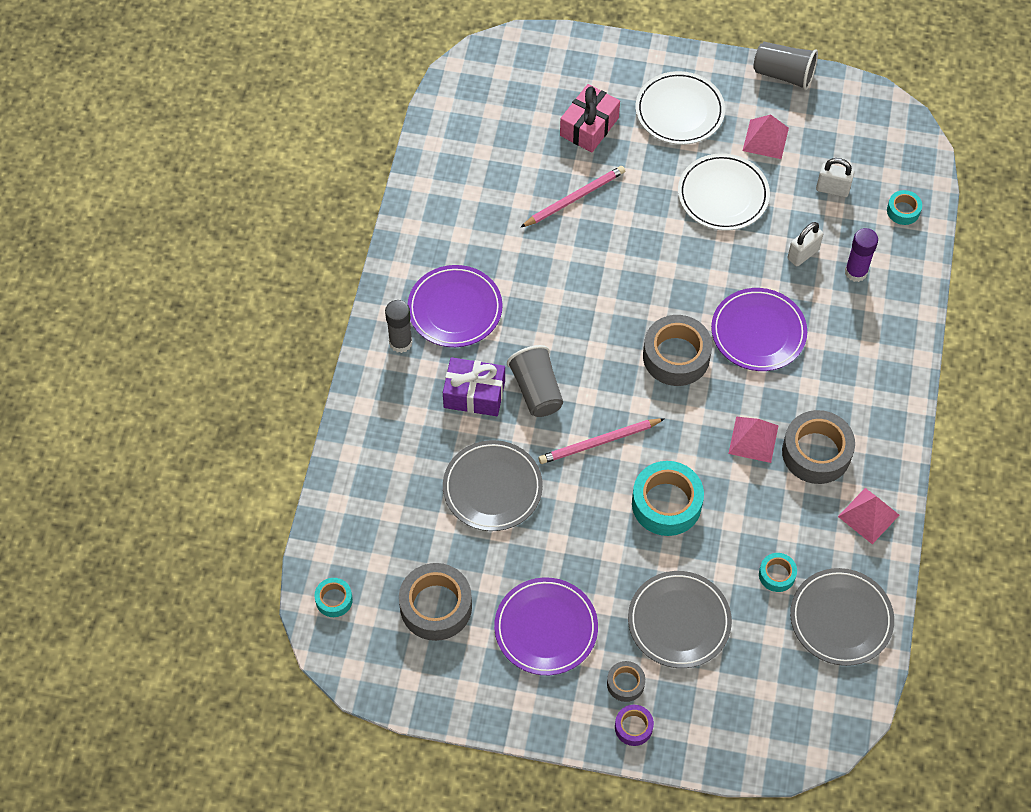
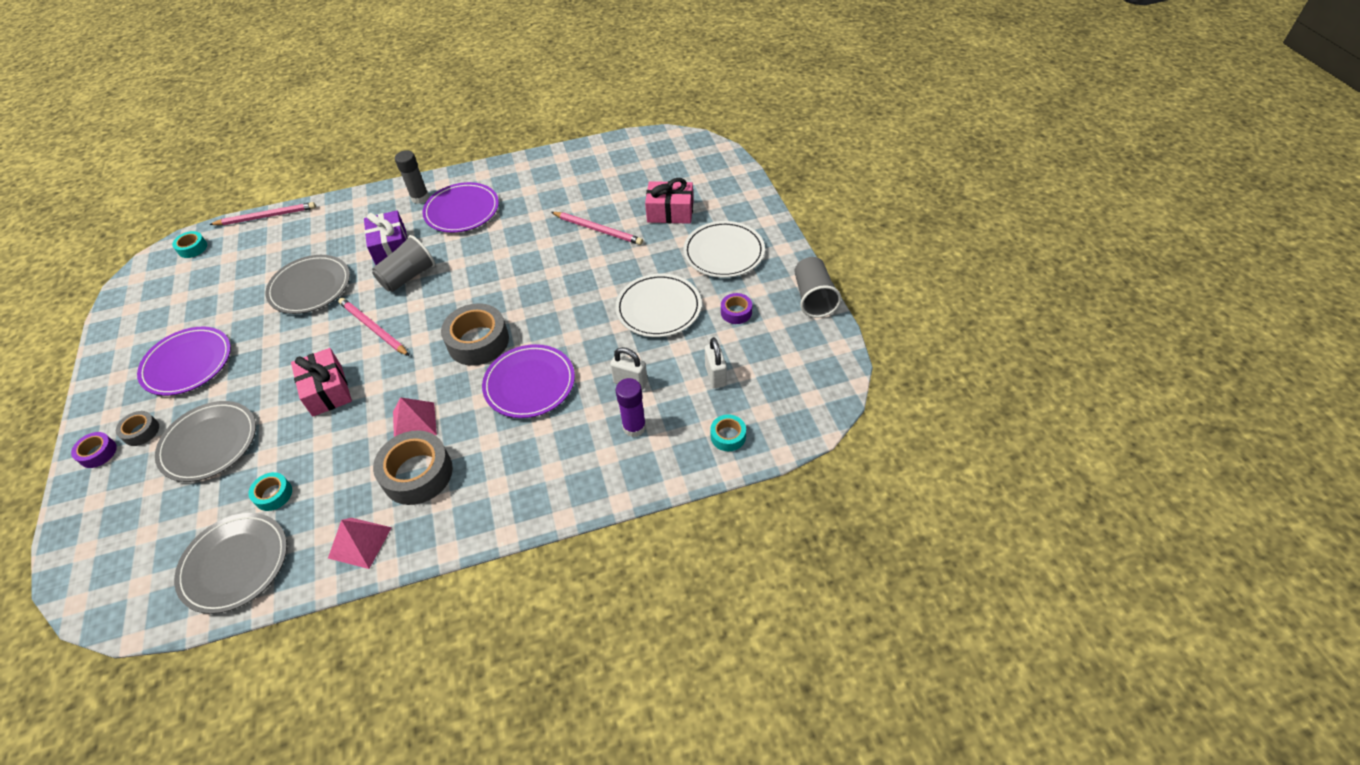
camera: 65 degrees right, 10 degrees down
(324, 509) = (266, 216): none -> pink pencil
(436, 606) = (196, 298): grey tape -> none
(666, 503) = (327, 391): turquoise tape -> pink gift
(765, 139) = (736, 312): pink pyramid -> purple tape

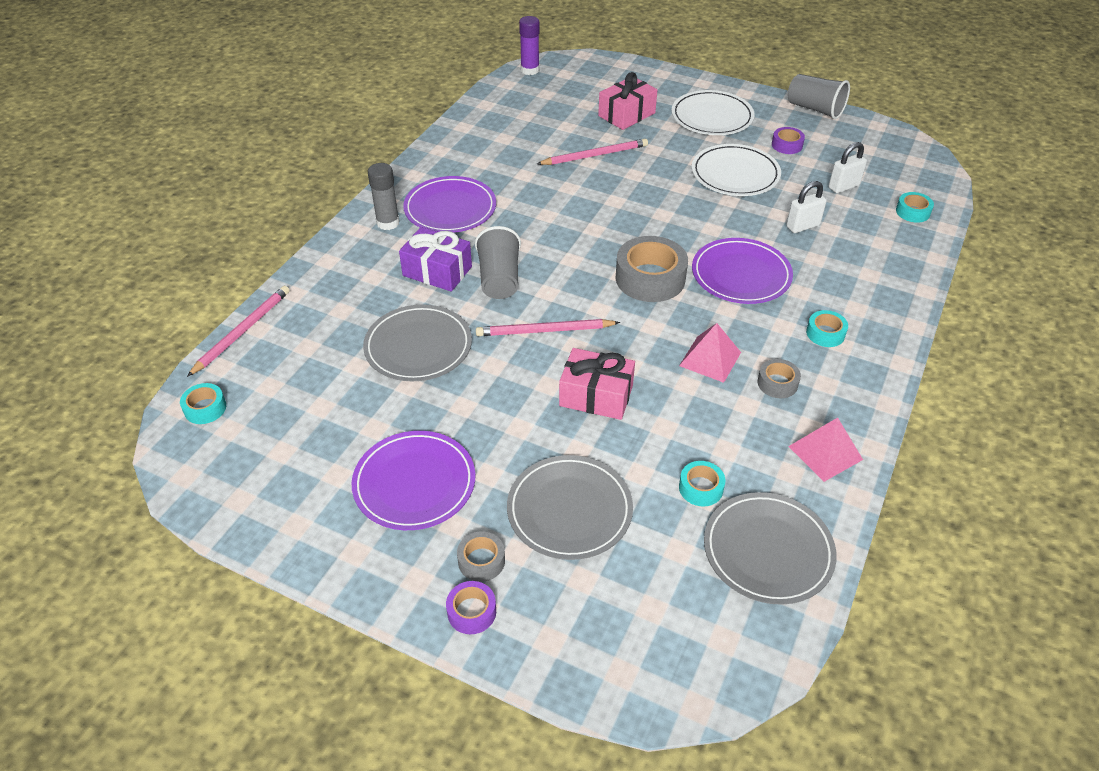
camera: 50 degrees left, 5 degrees down
(417, 474) = (777, 383): grey tape -> grey tape, size x0.51
(502, 469) = (825, 333): none -> turquoise tape
(634, 427) = (854, 247): purple glue stick -> purple glue stick (530, 70)
(715, 376) = (843, 186): white padlock -> white padlock turned 60 degrees counterclockwise

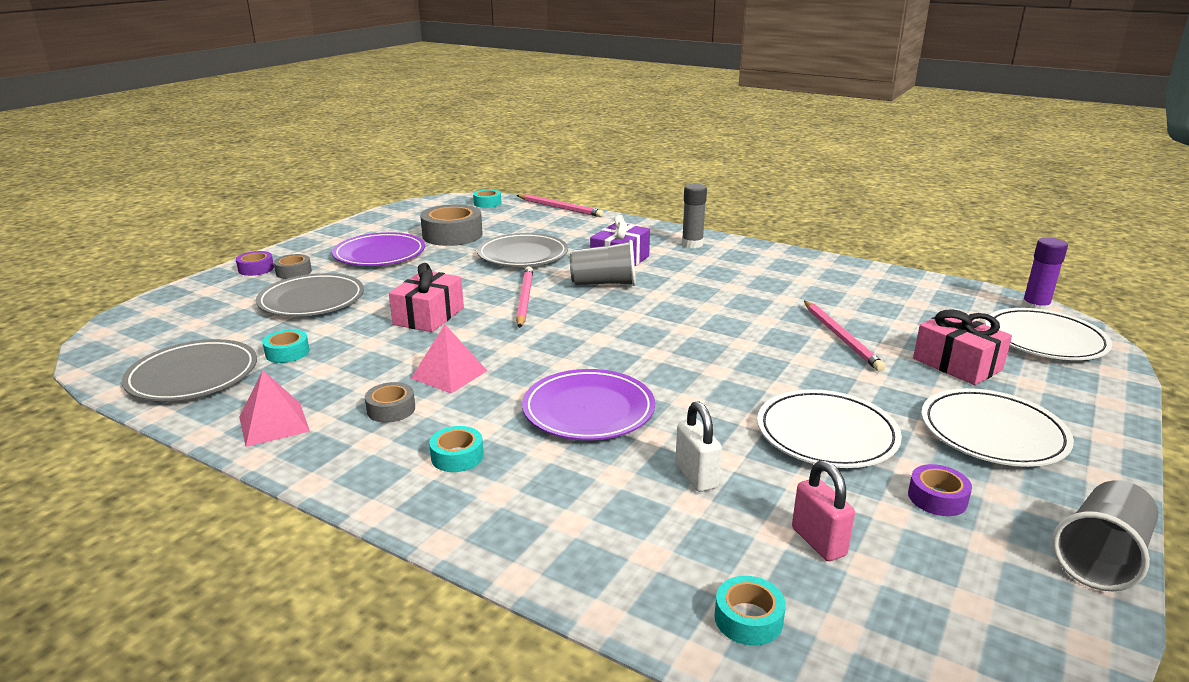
camera: 95 degrees right, 20 degrees down
(450, 209) = (717, 266): purple plate -> none
(581, 76) = (1044, 339): none -> white plate
(650, 278) = (592, 353): grey tape -> grey tape (452, 235)
(843, 186) = (818, 542): white padlock -> pink padlock

